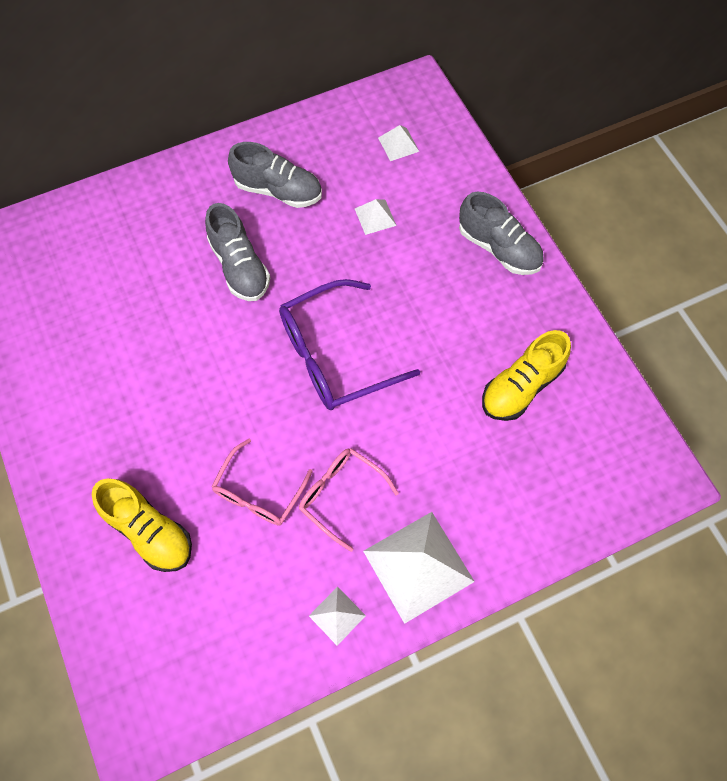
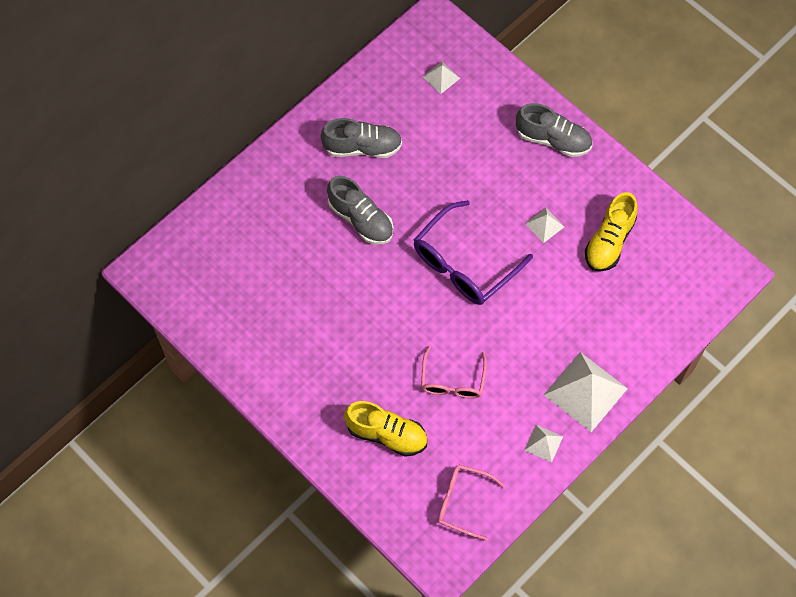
camera: 20 degrees left, 0 degrees up
(341, 495) = (512, 363): pink glasses -> pink glasses (463, 502)
(375, 217) = (448, 144): white pyramid -> white pyramid (544, 225)

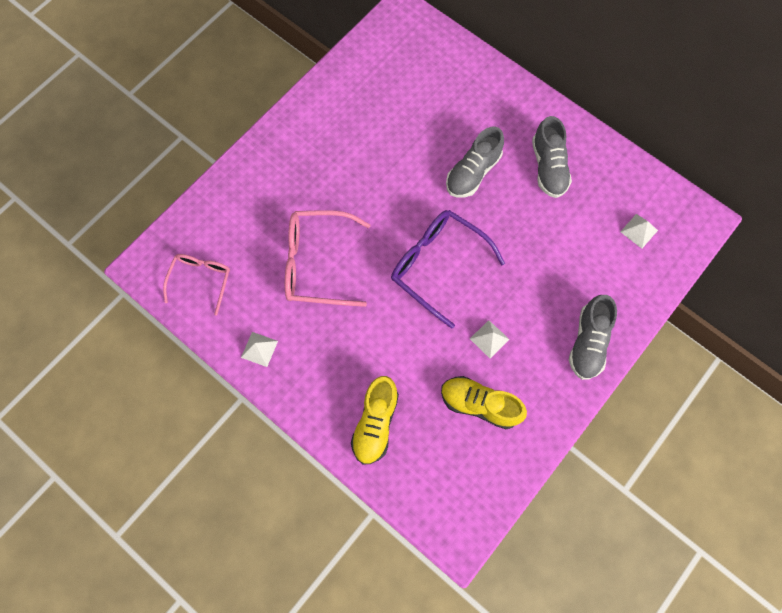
camera: 85 degrees right, 5 degrees up
(386, 434) = (263, 212): yellow shoe -> yellow shoe (375, 423)
(452, 380) = (318, 263): pink glasses -> pink glasses, size x1.62
(585, 391) = (314, 386): white pyramid -> none

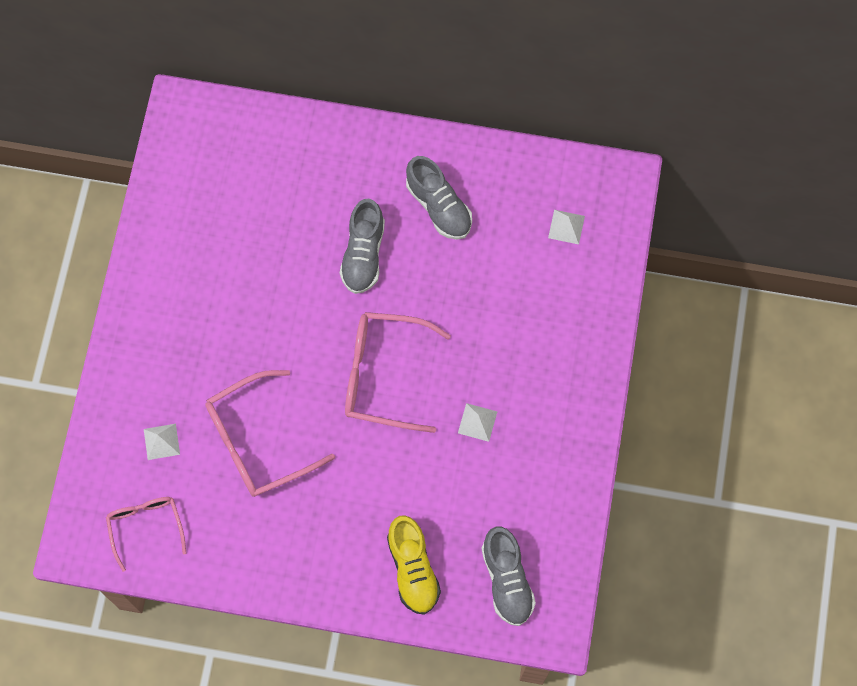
camera: 30 degrees left, 0 degrees up
(259, 349) = (252, 562): white pyramid -> white pyramid (161, 441)
(438, 266) = (384, 375): purple glasses -> pink glasses
(479, 404) = (504, 493): yellow shoe -> none
(588, 342) = (576, 371): grey shoe -> grey shoe (507, 580)

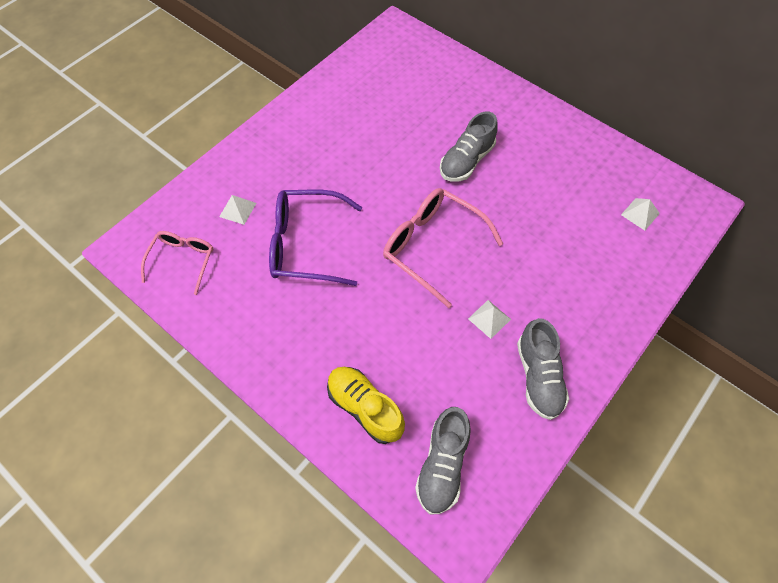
camera: 30 degrees right, 10 degrees down
(258, 441) = (307, 245): pink glasses -> purple glasses
(413, 569) = (365, 408): yellow shoe -> yellow shoe turned 120 degrees clockwise
(439, 206) = (542, 156): grey shoe -> grey shoe (538, 376)

